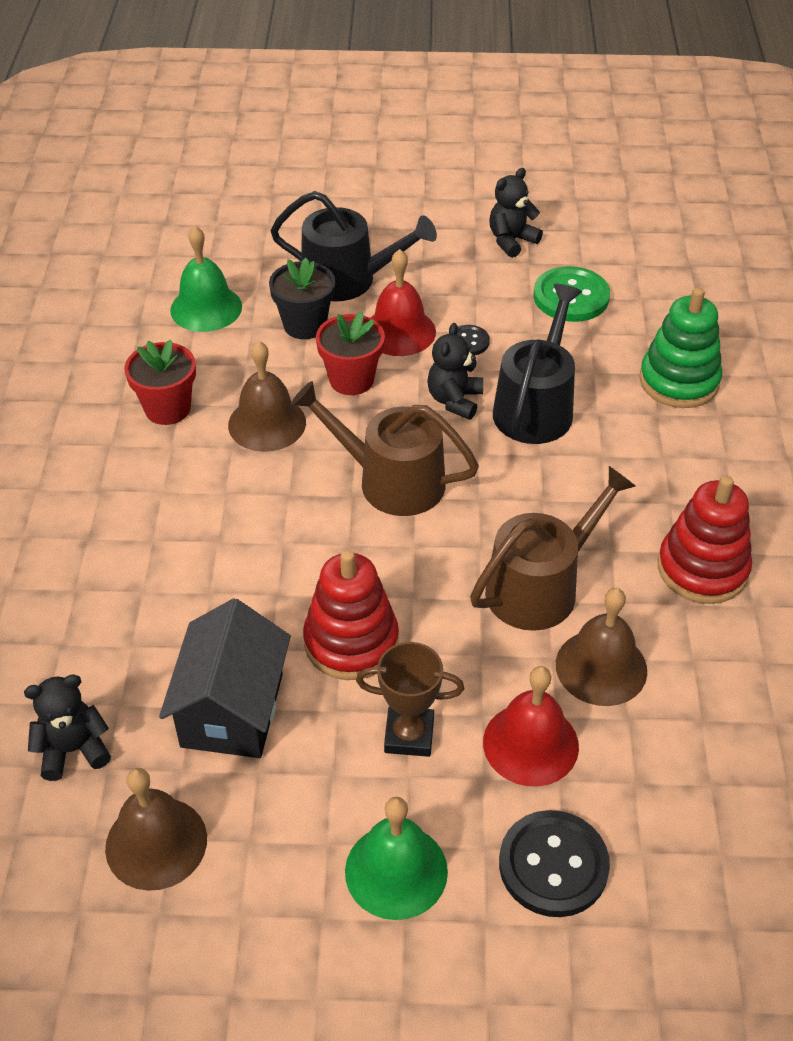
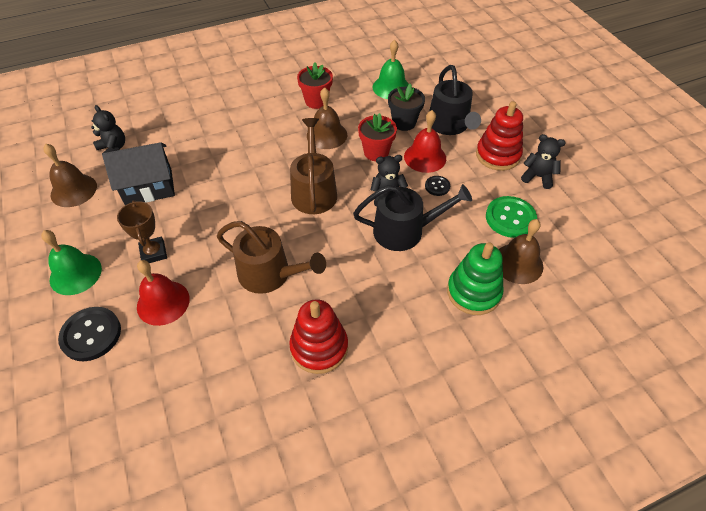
camera: 65 degrees right, 5 degrees up
(351, 642) = (202, 212): red stacking toy -> red stacking toy (498, 155)
(601, 667) = (224, 318): brown bell -> brown bell (518, 263)

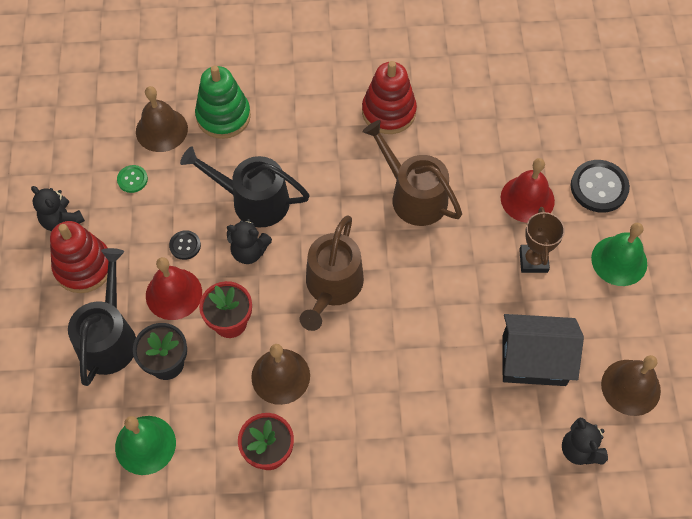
camera: 160 degrees left, 10 degrees up
(510, 218) = (132, 179): green button -> green button, size x0.53

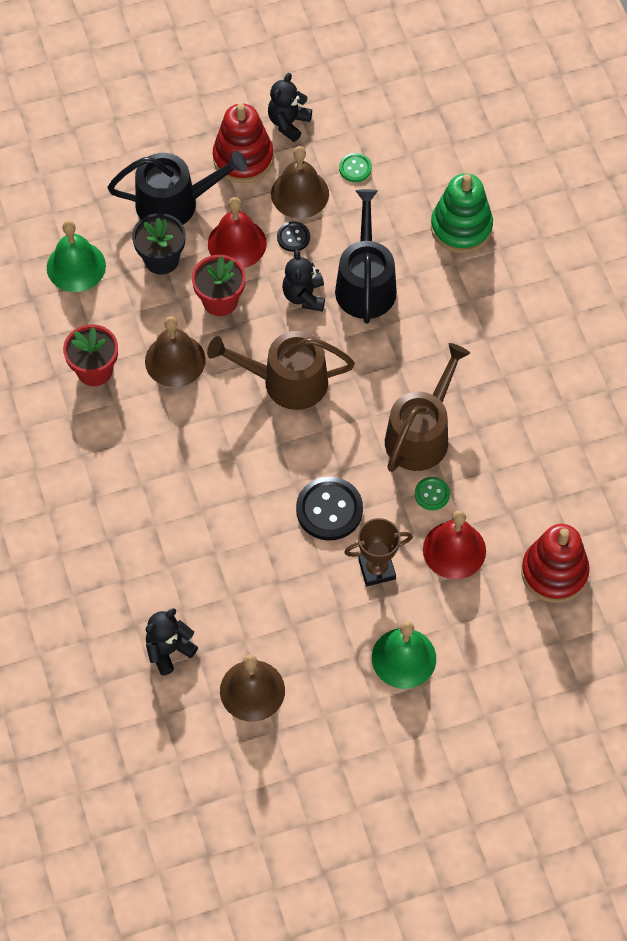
camera: 75 degrees right, 0 degrees up
(161, 130) = (424, 176): brown bell -> brown bell (300, 193)
(388, 112) = (523, 385): red stacking toy -> red stacking toy (554, 572)
(472, 202) = (432, 494): none -> green button
(534, 360) = (257, 590): black house -> none
(599, 187) = (494, 623): black button -> black button (329, 510)

